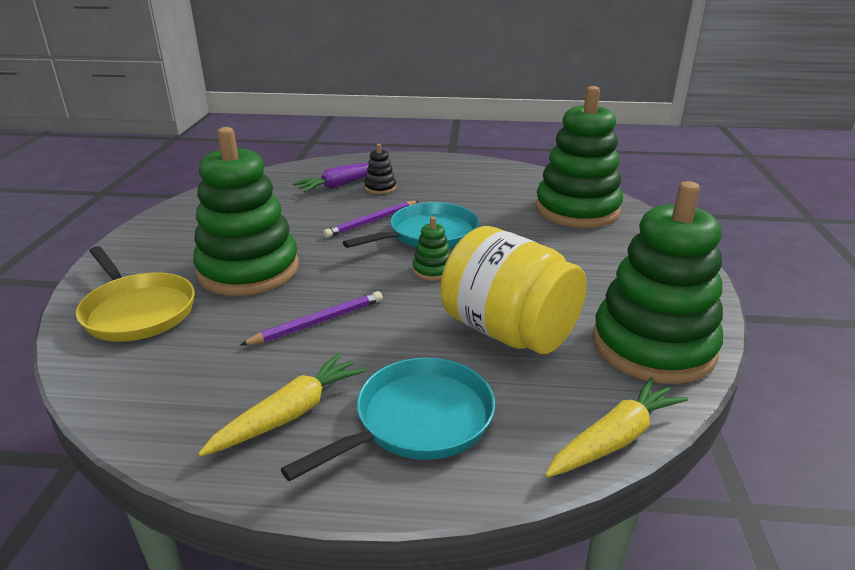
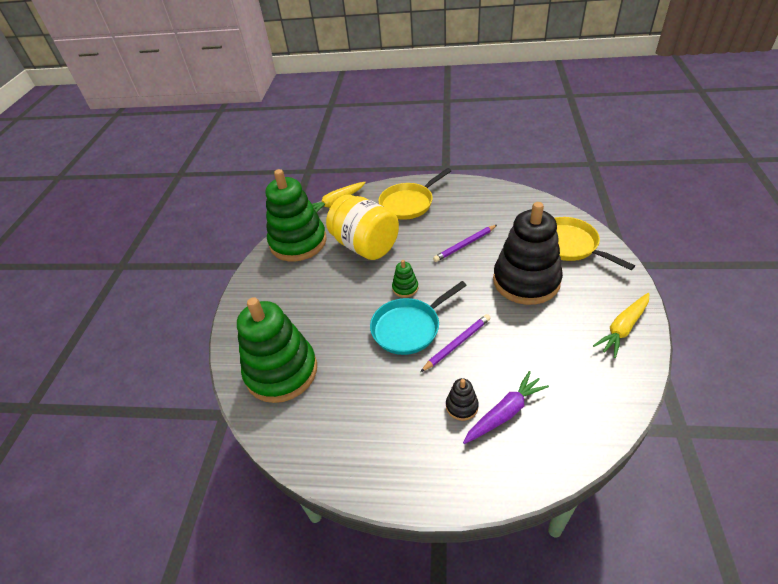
camera: 175 degrees left, 15 degrees up
(248, 270) = (526, 281): green stacking toy -> black stacking toy
(290, 414) = (460, 202): yellow carrot -> yellow carrot (623, 328)
(418, 421) = (409, 203): turquoise pan -> yellow pan

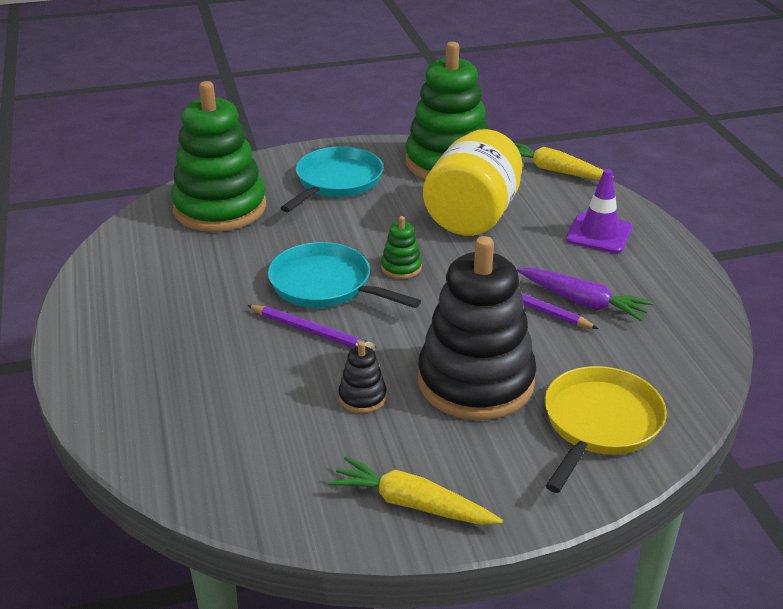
camera: 65 degrees right, 10 degrees down
(287, 299) = (336, 182): none -> turquoise pan
(409, 203) = (599, 234): yellow pan -> purple traffic cone
(461, 406) = (204, 352): black stacking toy -> black stacking toy (362, 397)
(505, 413) = (203, 391): purple carrot -> purple carrot (583, 302)

